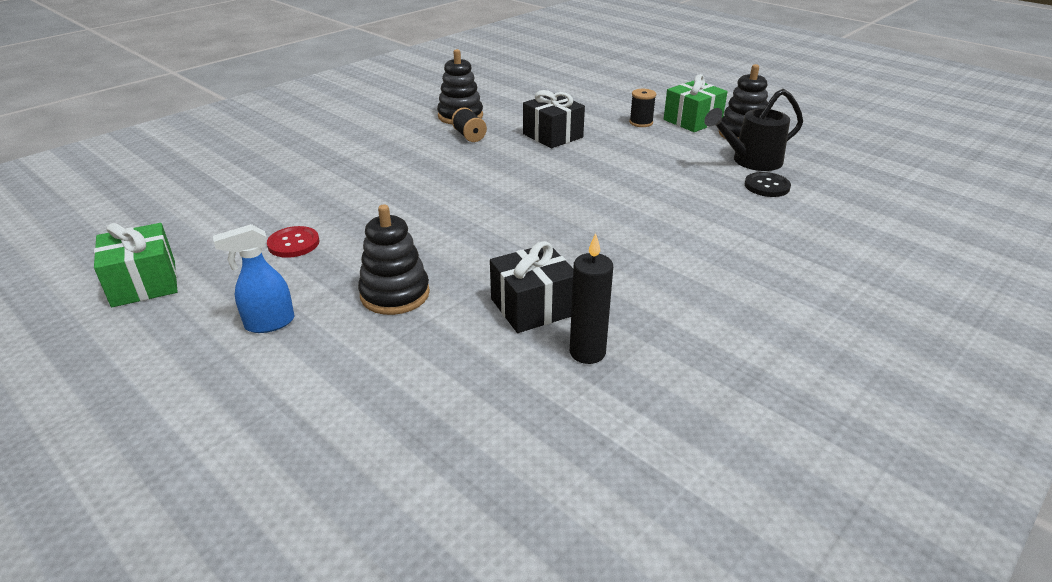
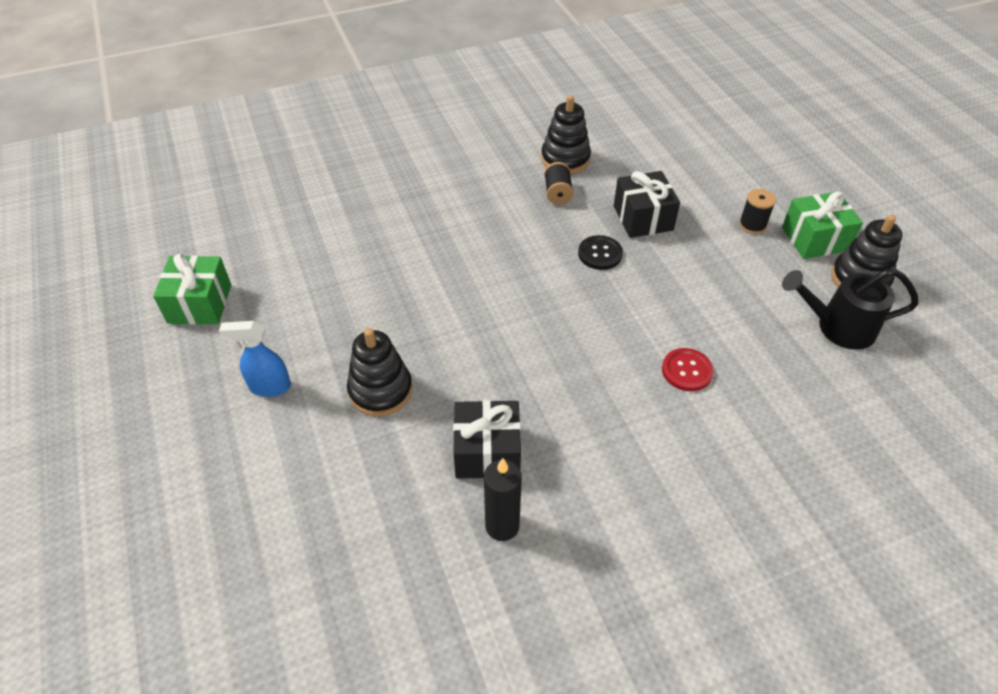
camera: 25 degrees right, 15 degrees up
(293, 243) = (329, 296): red button -> red button (686, 371)
(767, 186) = (828, 372): black button -> black button (600, 254)

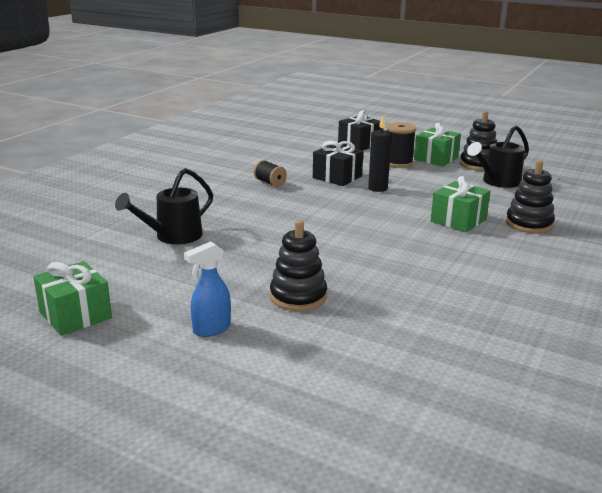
camera: 40 degrees left, 25 degrees down
(373, 237) = (172, 237): none -> black watering can
(487, 452) = (411, 292): black gift -> black gift (359, 144)
(502, 526) = (472, 315): black candle -> black candle (377, 188)
(565, 159) = (251, 169): black stacking toy -> black stacking toy (529, 224)
(600, 254) = (337, 196): black button -> none
(686, 371) = (458, 220): red button -> green gift
(752, 225) = (398, 163): black spool -> black spool, size x1.51

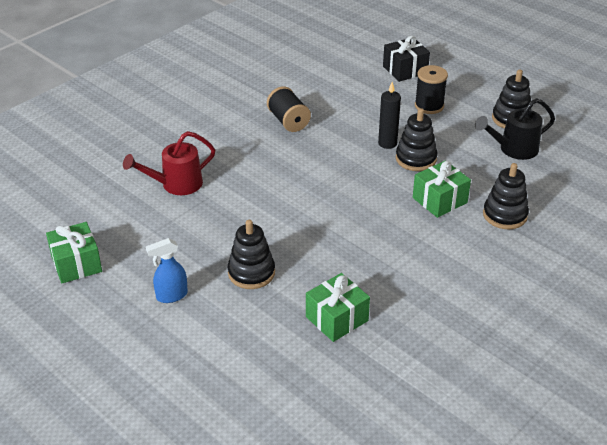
camera: 15 degrees right, 15 degrees up
(172, 237) = (175, 185): black watering can -> red watering can
(270, 183) = (288, 121): black spool -> black spool, size x1.51
(337, 177) = (356, 121): black gift -> none
(413, 196) = (416, 159): none -> black stacking toy
(436, 158) = (472, 103): green gift -> green gift (337, 319)

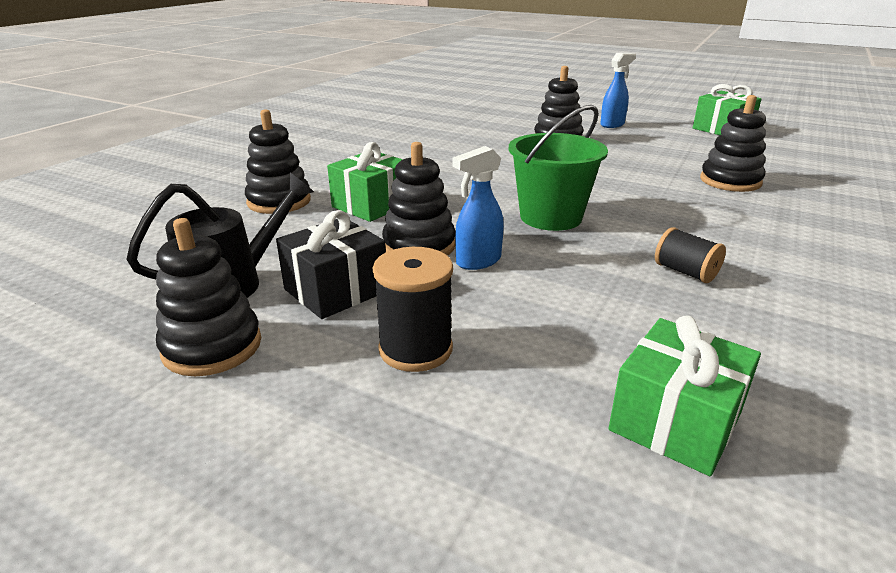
camera: 165 degrees right, 10 degrees down
(175, 185) = (730, 181): red watering can -> black stacking toy
(288, 121) = (685, 272): black spool -> black spool, size x0.66
(328, 169) = (551, 217): none -> green bucket
(337, 319) = (458, 128): green gift -> green gift (675, 421)
(387, 143) = (478, 261): black candle -> blue spray bottle
(405, 70) = (520, 466): black gift -> black gift (336, 290)

